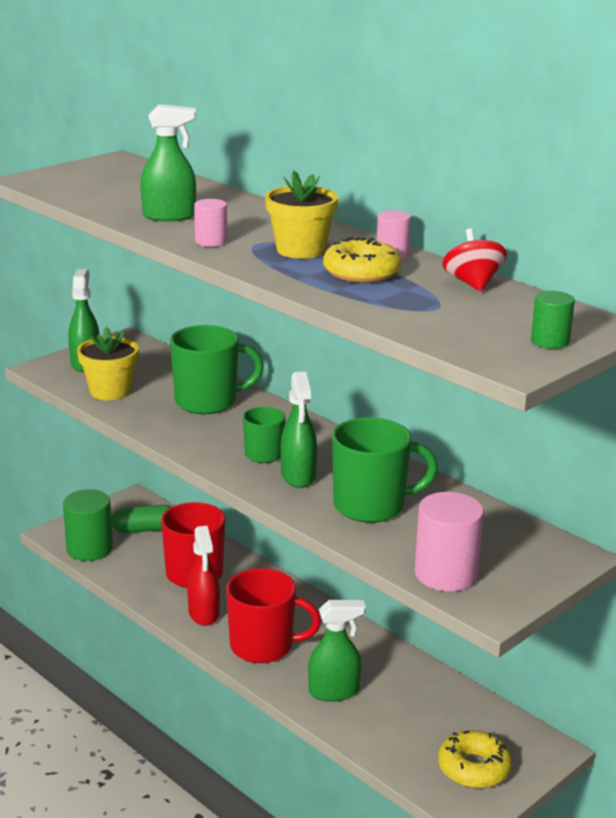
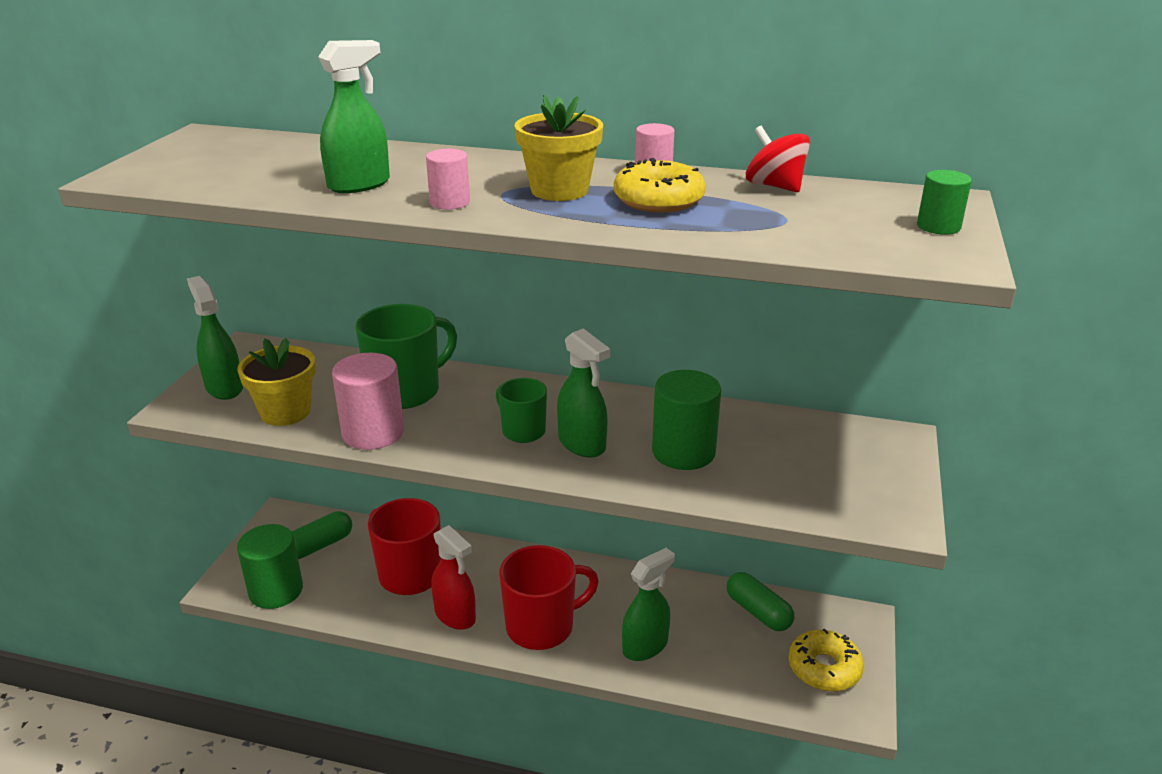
camera: 30 degrees left, 5 degrees up
(371, 506) = (683, 452): green mug -> green cylinder
(446, 574) = (825, 500): pink cylinder -> pink cylinder (373, 432)
(457, 706) = (758, 612): none -> green capsule

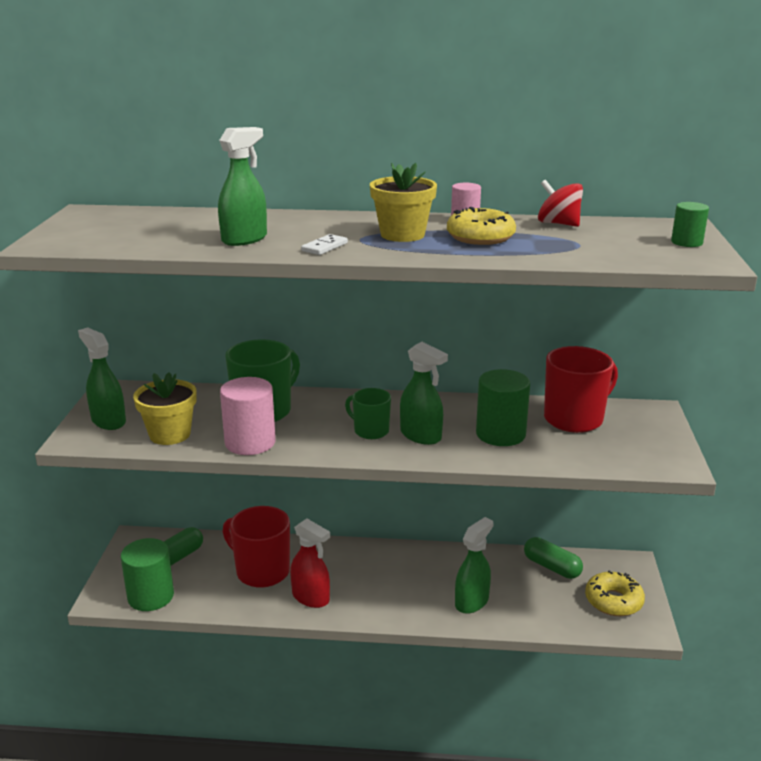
camera: 10 degrees left, 5 degrees down
(450, 202) = (324, 247): pink cylinder -> white domino
(542, 626) = (385, 597): red mug -> red mug (575, 419)

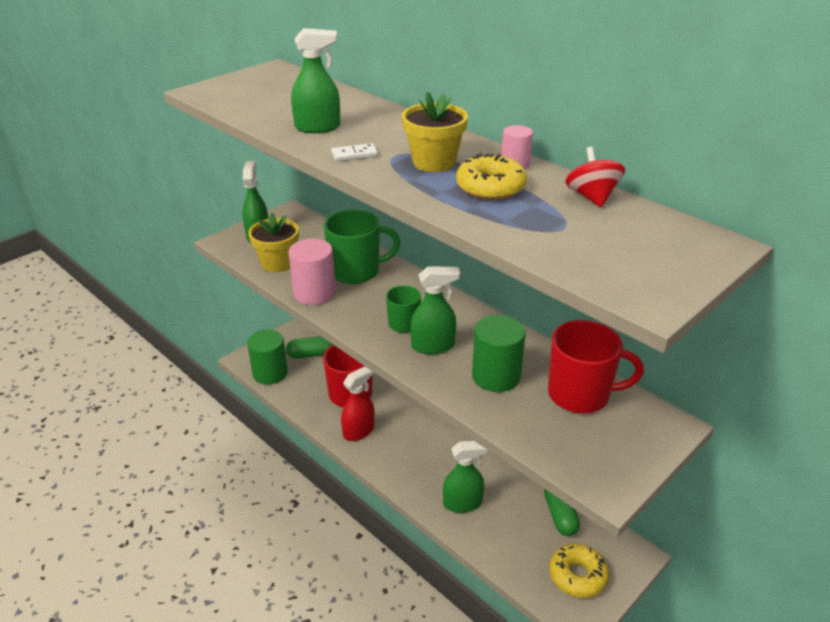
camera: 40 degrees right, 10 degrees up
(311, 597) = (359, 431): red spray bottle -> red spray bottle turned 120 degrees counterclockwise
(421, 436) = (433, 346): green spray bottle -> green spray bottle turned 90 degrees counterclockwise
(686, 242) = (676, 267): green cylinder -> none

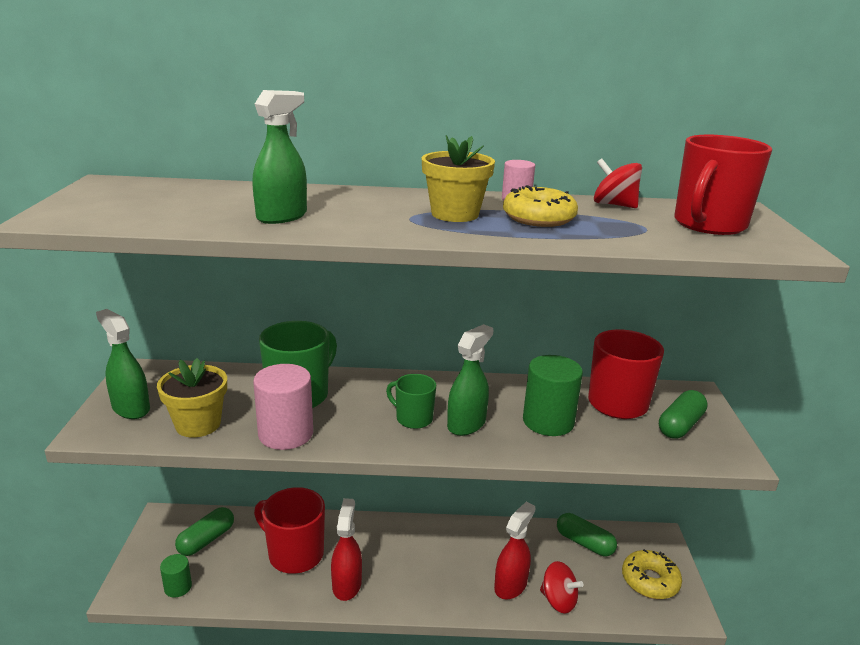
camera: 45 degrees left, 10 degrees down
(270, 373) = (178, 587): green cylinder -> green cylinder, size x0.55
(354, 154) = (372, 227): white domino -> none
(462, 503) = (510, 585): green spray bottle -> red spray bottle
(484, 536) = (558, 600): none -> red spinning top
(604, 440) = (680, 425): none -> green capsule
(632, 247) = (708, 225): none -> red mug

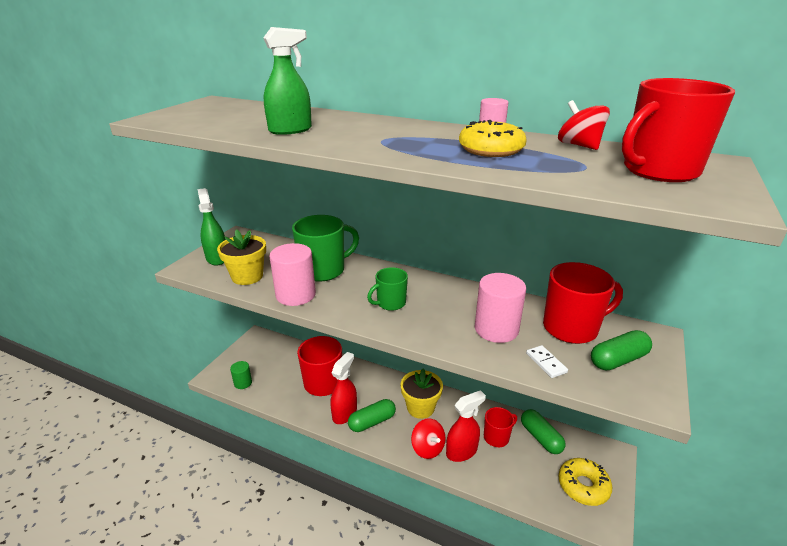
camera: 25 degrees right, 5 degrees up
(206, 540) = (274, 358): green capsule -> green capsule (372, 422)
(413, 418) = (390, 303): green mug -> green mug turned 90 degrees counterclockwise
(455, 214) = (422, 140): yellow flower pot -> yellow flower pot (420, 408)
(466, 424) = (428, 316): green spray bottle -> none
(540, 557) = (497, 437): none -> red mug
(548, 421) = (496, 329): green cylinder -> pink cylinder
(558, 600) = (494, 475): red spinning top -> red spinning top (427, 448)
(619, 445) = (546, 363): none -> white domino

